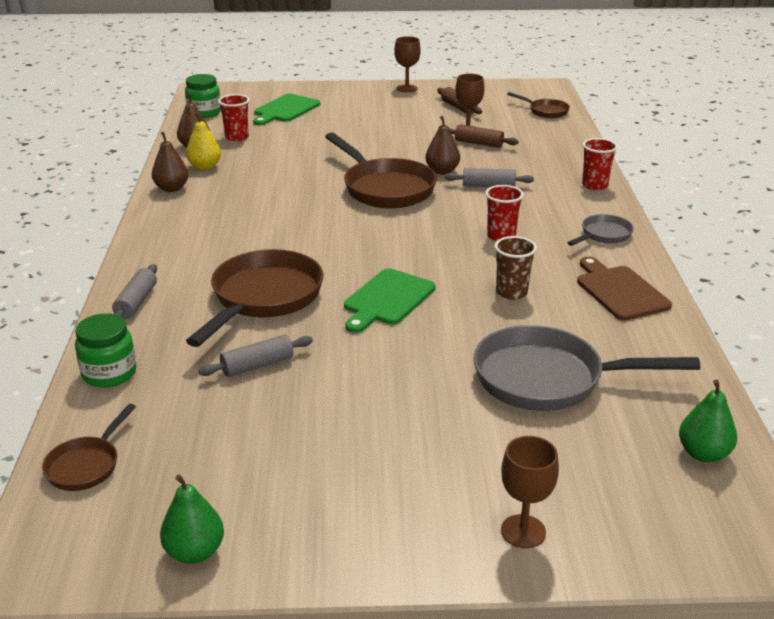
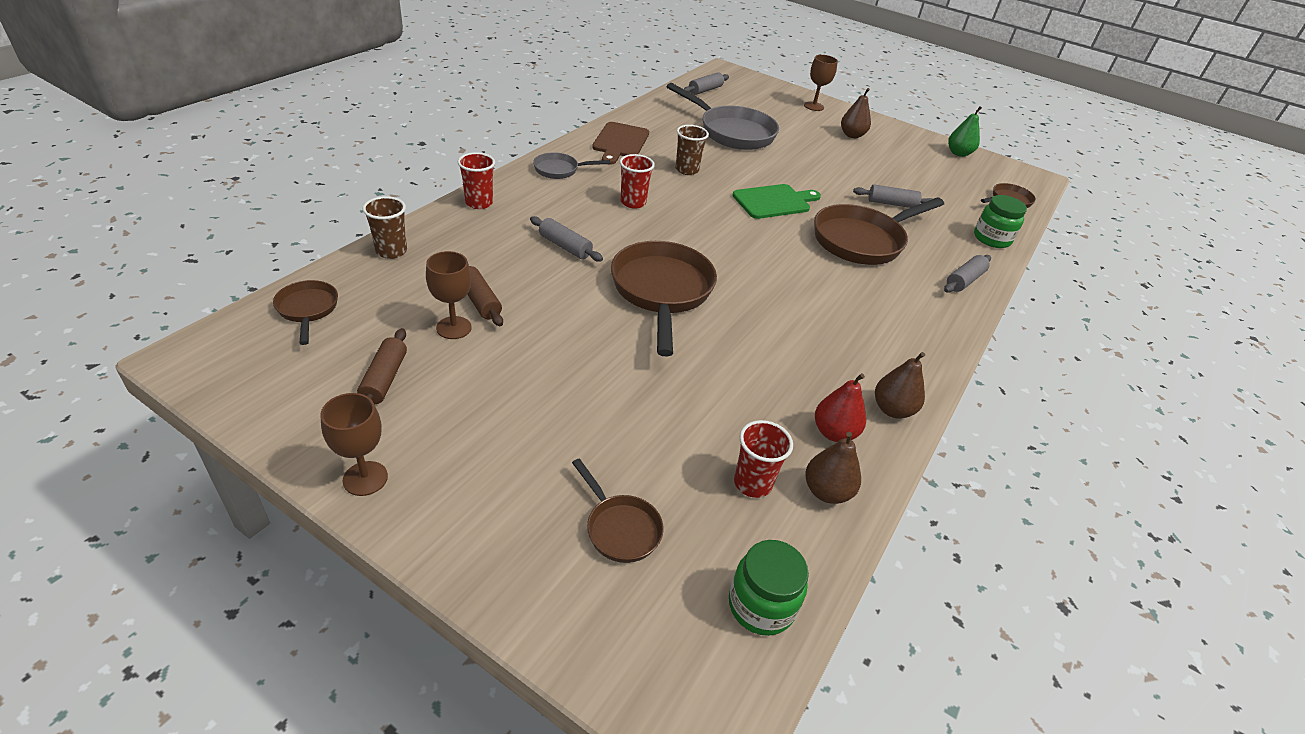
camera: 150 degrees left, 10 degrees up
(205, 167) = (834, 433): yellow pear -> red pear
(285, 110) = (620, 528): green cutting board -> brown pan
(442, 171) = (578, 284): brown pear -> brown pear (852, 135)
(572, 143) = (391, 251): none -> brown cup
(703, 454) = (705, 90): green pear -> grey rolling pin

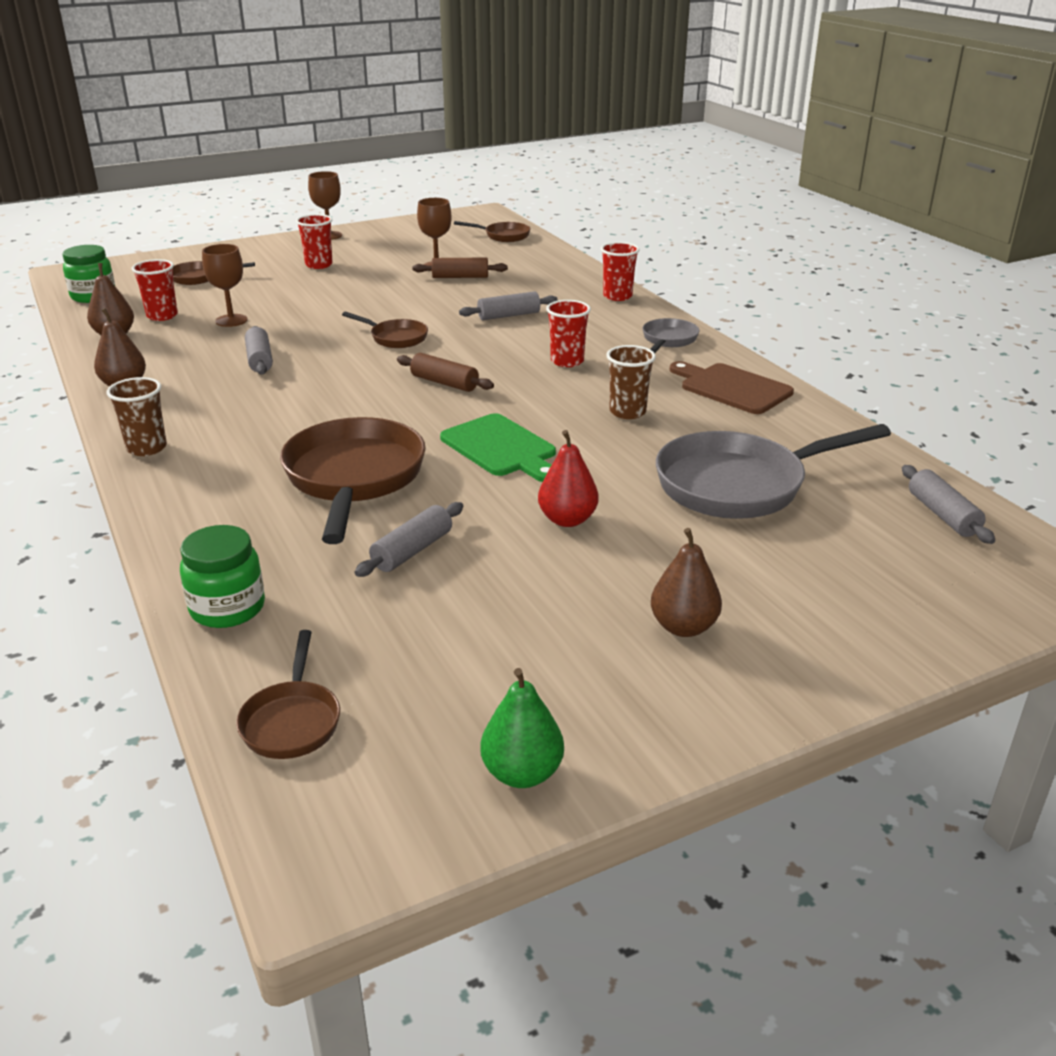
camera: 125 degrees right, 10 degrees down
(384, 379) = (406, 246): brown rolling pin -> brown rolling pin (444, 383)
(391, 251) = (558, 261): brown cup -> brown cup (147, 448)
(502, 429) = (319, 265): none -> red cup
(662, 292) = (395, 338): brown pan -> brown pan, size x0.51
(774, 201) = (501, 448): green cutting board -> green cutting board turned 45 degrees counterclockwise
(813, 106) = (850, 635): brown goblet -> brown goblet (231, 320)
(834, 433) = (148, 354): red pear -> red pear (567, 520)
(964, 280) = (191, 520): grey rolling pin -> grey rolling pin (259, 360)

